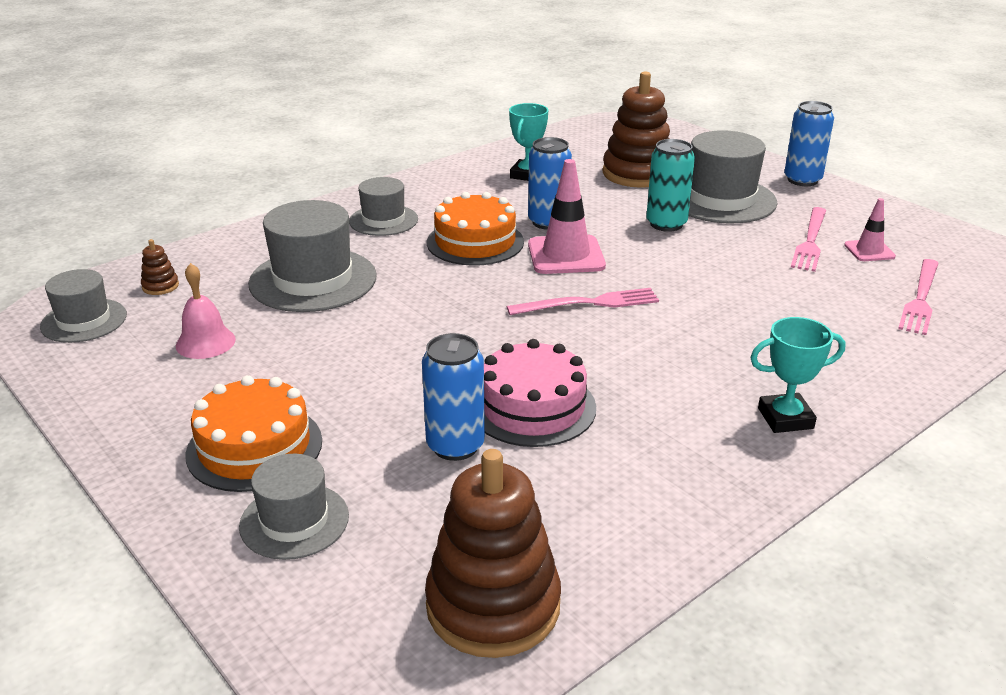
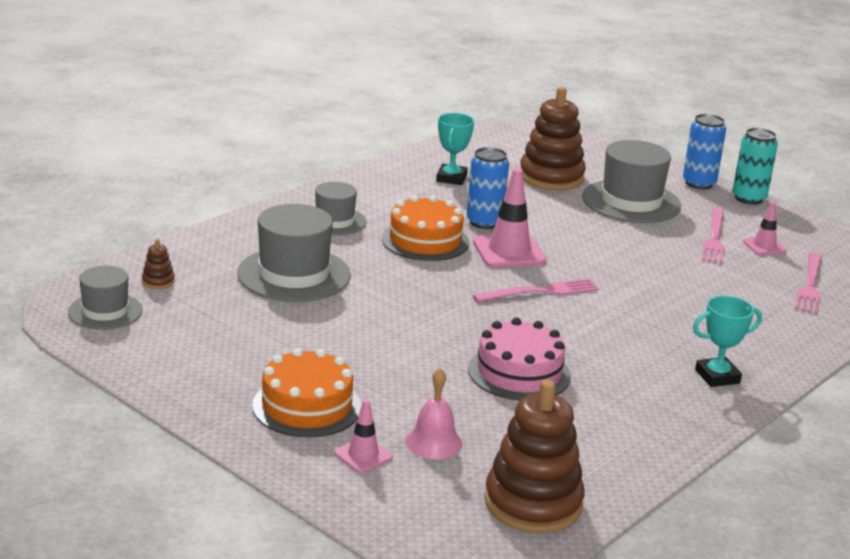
camera: 10 degrees left, 5 degrees down
(205, 342) = (224, 328): pink bell -> pink bell (434, 442)
(294, 521) = (363, 455): grey hat -> pink traffic cone
(455, 446) = (467, 401): blue can -> none
(666, 224) = (588, 224): turquoise can -> turquoise can (748, 198)

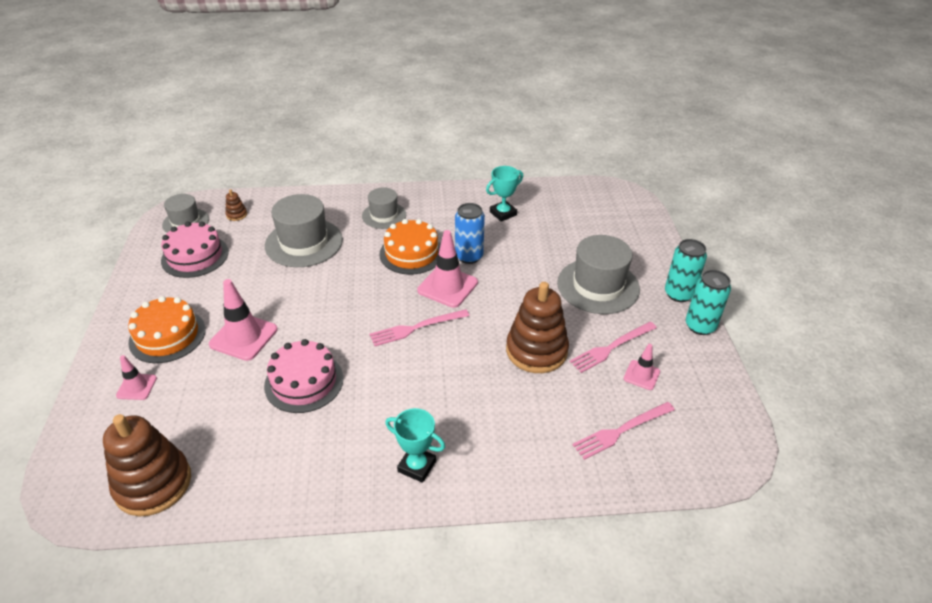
camera: 45 degrees right, 15 degrees up
(188, 334) = (195, 256): none -> pink cake
(391, 370) = (243, 337): none -> pink traffic cone
(434, 442) = (180, 402): pink bell -> none
(540, 292) = (416, 328): pink fork -> pink fork turned 135 degrees clockwise
(551, 177) = (572, 240): brown stacking toy -> brown stacking toy (536, 350)
(699, 183) = (678, 294): blue can -> turquoise can

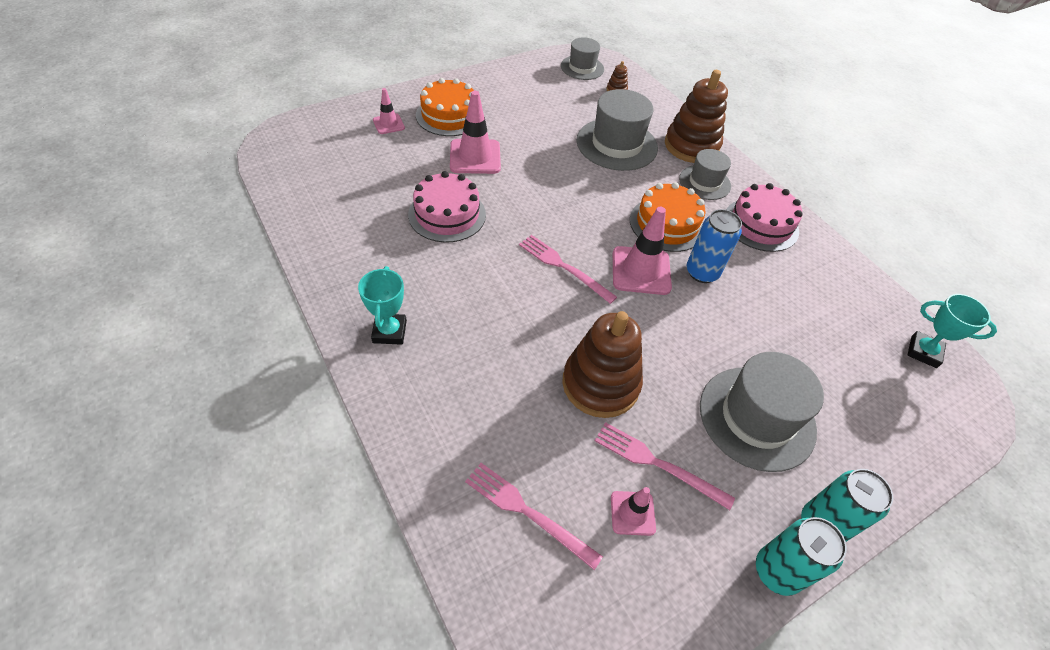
camera: 60 degrees right, 10 degrees up
(153, 484) = (303, 174): brown stacking toy -> brown stacking toy (691, 146)
(195, 256) = (546, 90): pink cake -> pink cake (761, 224)
(503, 213) = (802, 278): turquoise trophy -> turquoise trophy (923, 352)

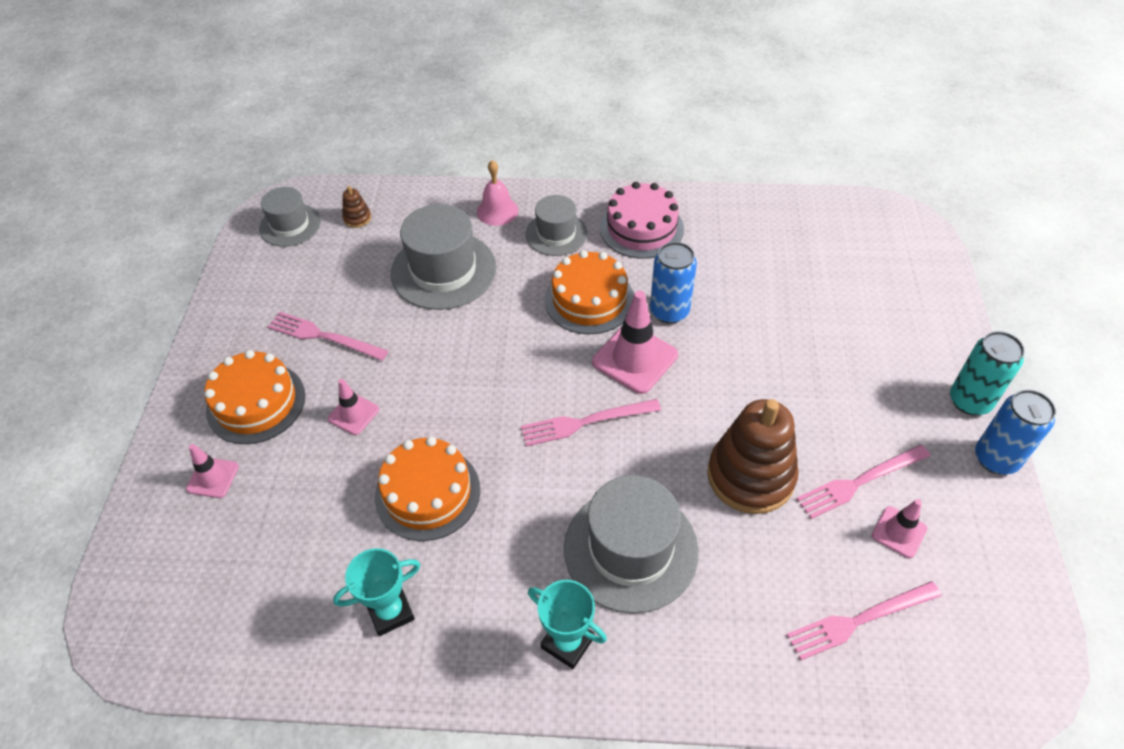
camera: 50 degrees left, 0 degrees up
(447, 214) = (427, 493): pink cake -> orange cake
(475, 157) = (353, 414): pink traffic cone -> pink traffic cone, size x0.56
(517, 119) = (323, 336): none -> pink fork
(691, 146) = (497, 211): brown stacking toy -> pink bell
(757, 417) = (851, 377): grey hat -> grey hat (631, 549)
(777, 571) = (996, 458): turquoise can -> blue can
(923, 352) = (848, 219): turquoise trophy -> turquoise trophy (390, 611)

